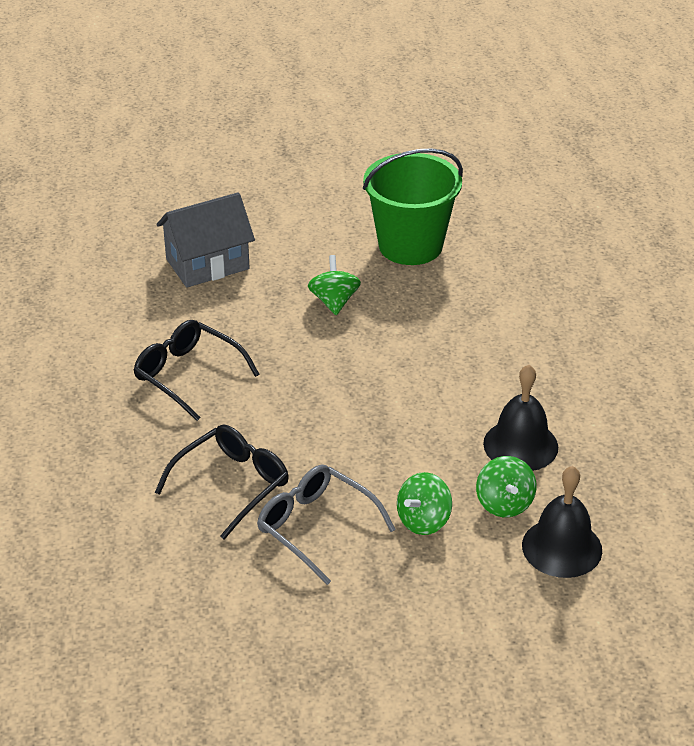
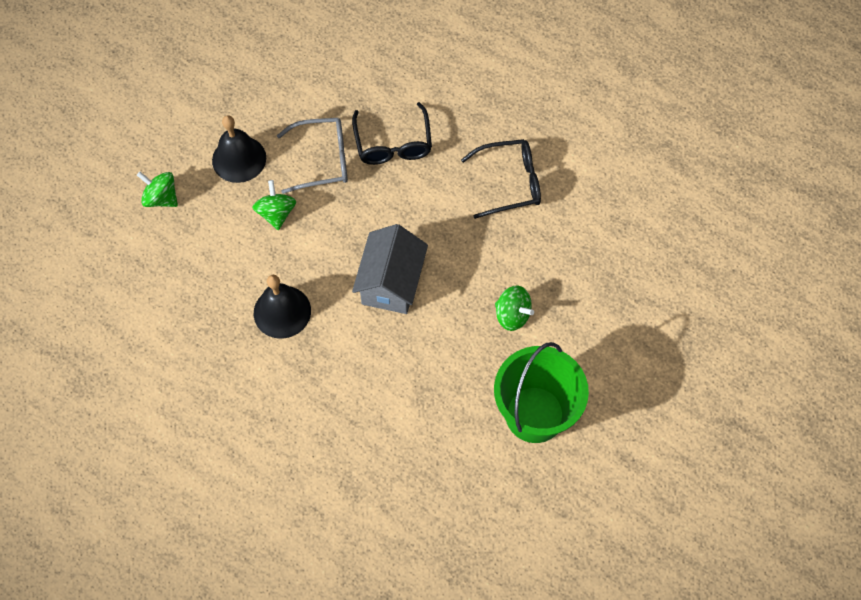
camera: 130 degrees right, 25 degrees up
(207, 264) = (621, 269): grey house -> grey house (391, 283)
(504, 503) = (248, 263): green spinning top -> green spinning top (161, 198)
(562, 547) = (191, 264): black bell -> black bell (239, 159)

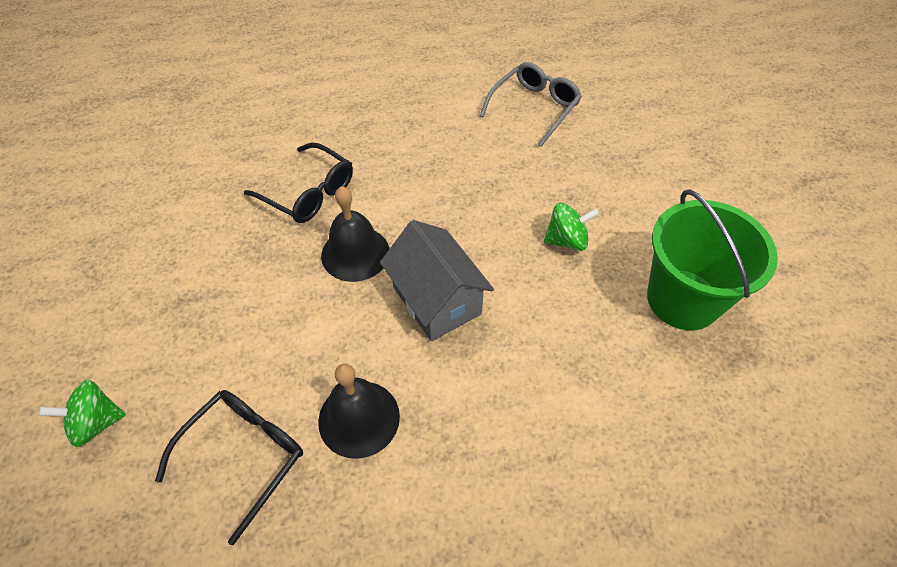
camera: 45 degrees left, 10 degrees down
(239, 159) = (159, 315): black bell -> black bell (355, 253)
(276, 213) = (253, 332): green spinning top -> none
(322, 160) = (253, 252): grey glasses -> grey glasses (534, 108)
(509, 183) = (443, 151): black glasses -> black glasses (244, 456)

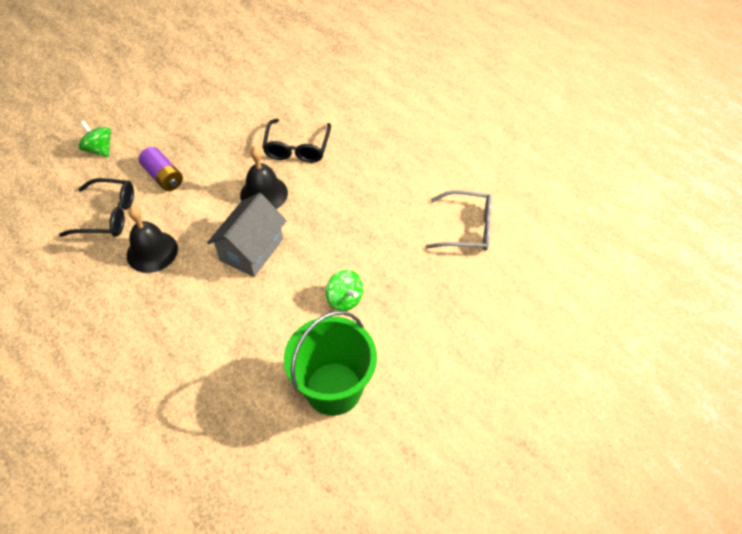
camera: 60 degrees right, 0 degrees up
(230, 354) = (163, 176): none -> purple battery

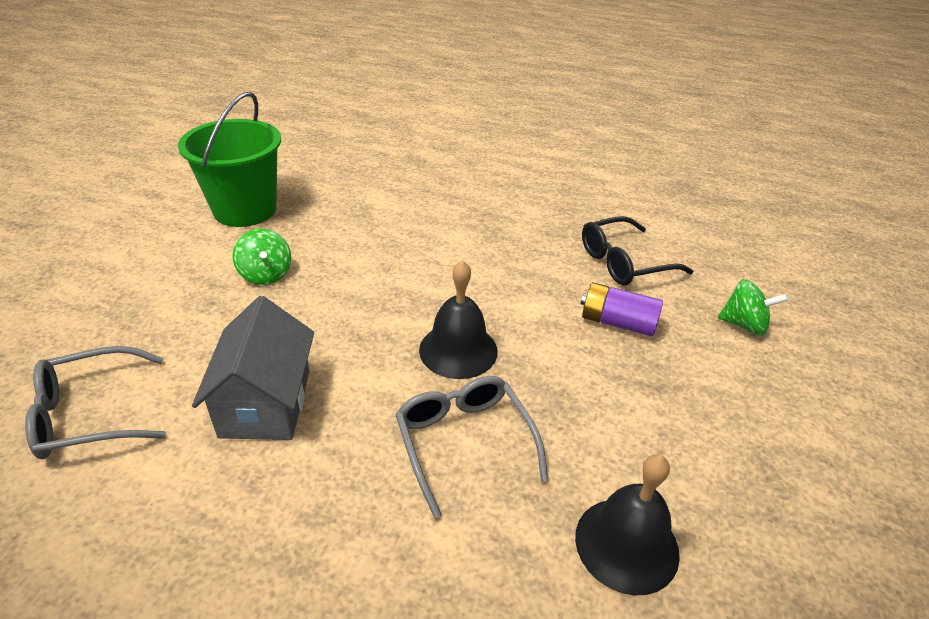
camera: 150 degrees right, 15 degrees down
(152, 251) = (532, 248): black bell -> black bell (626, 544)
(251, 250) = (418, 284): grey house -> grey house (266, 403)
(297, 148) = (464, 442): black glasses -> grey glasses
(345, 299) = (266, 274): green spinning top -> green spinning top turned 135 degrees counterclockwise

